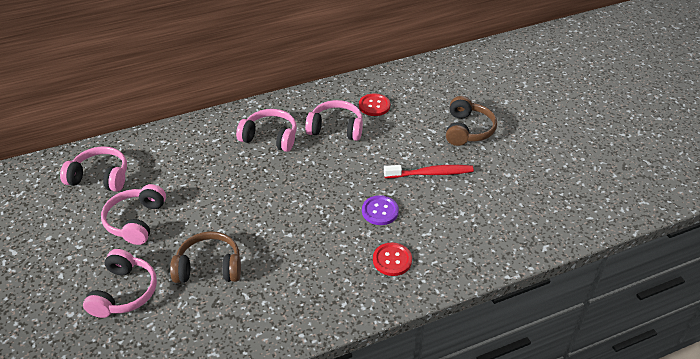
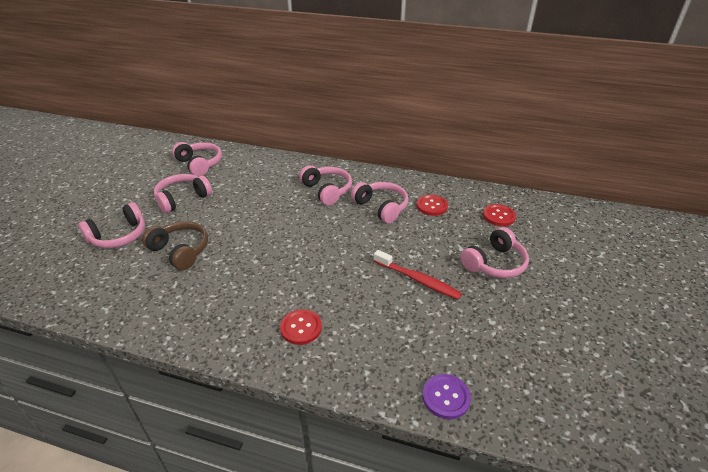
camera: 40 degrees right, 5 degrees down
(380, 211) = (339, 284): purple button -> purple button (446, 397)
(432, 88) = (499, 216): none -> red button
(467, 130) = (494, 263): brown headphones -> pink headphones

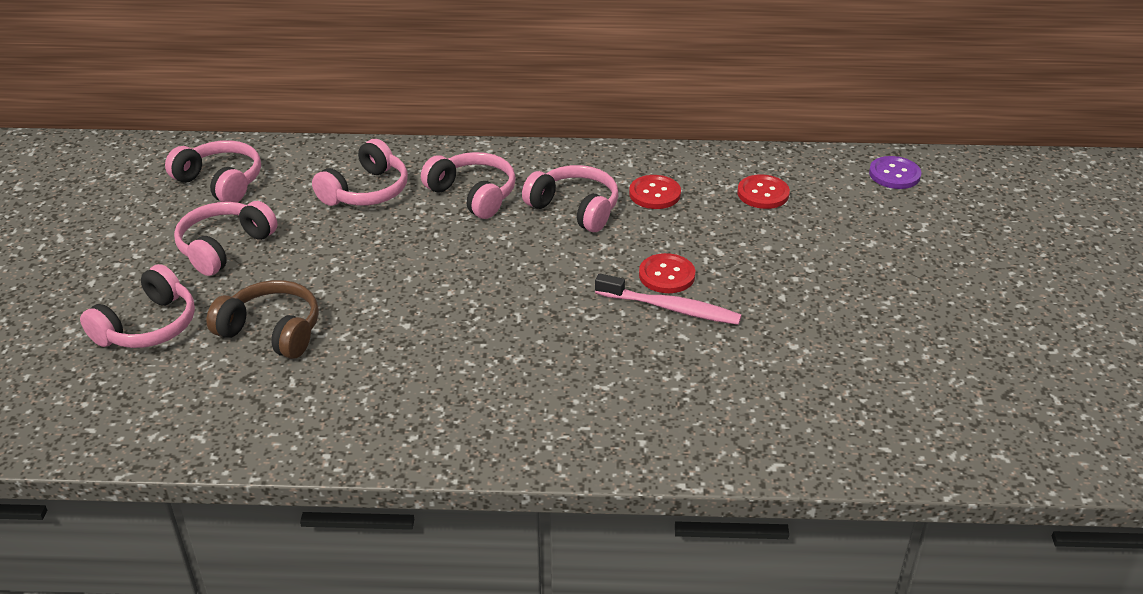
camera: 15 degrees left, 0 degrees up
(301, 328) = (524, 404): red button -> red button (666, 275)
(418, 280) = (671, 308): red toothbrush -> pink toothbrush
(446, 397) = (759, 449): purple button -> purple button (894, 174)
(494, 263) = (775, 265): pink headphones -> pink headphones (366, 191)

